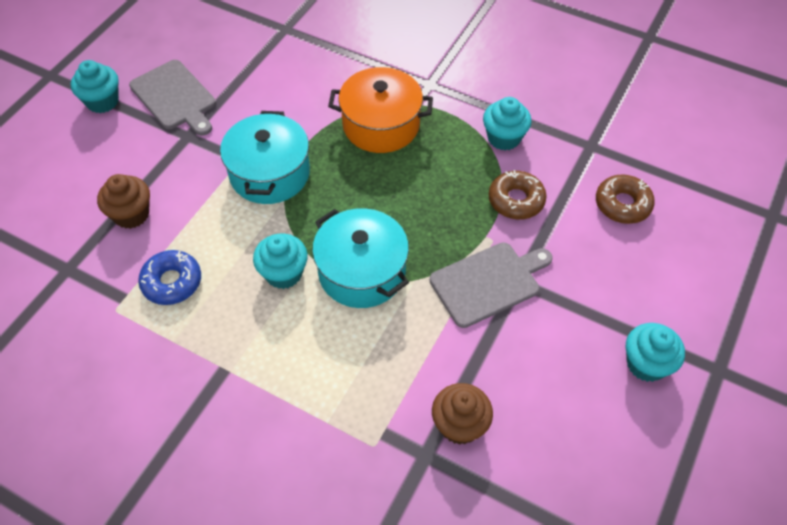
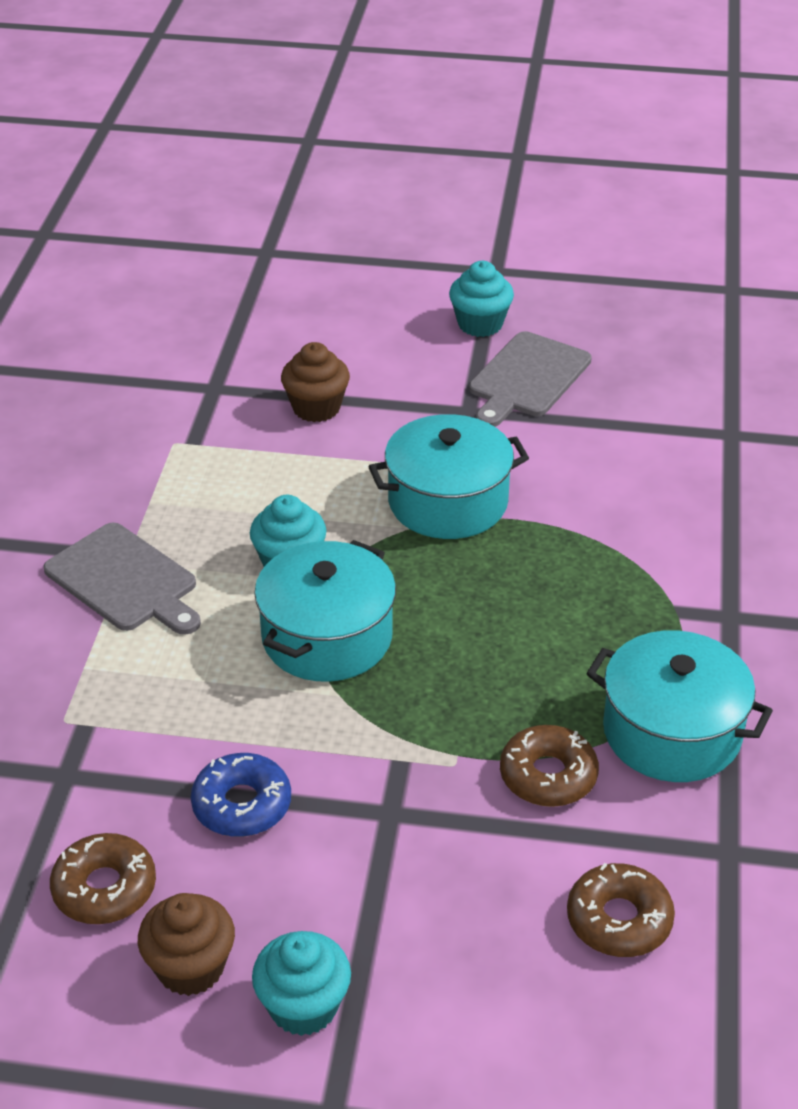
camera: 70 degrees right, 15 degrees down
(172, 282) = (232, 473): blue donut -> blue donut (242, 805)
(381, 125) = (606, 585): orange pot -> none
(459, 425) = (121, 799): brown cupcake -> brown cupcake (190, 967)
(488, 283) = (371, 777): grey cutting board -> grey cutting board (124, 581)
(504, 138) = (672, 732): turquoise cupcake -> turquoise pot
(531, 451) = (104, 888): none -> brown donut

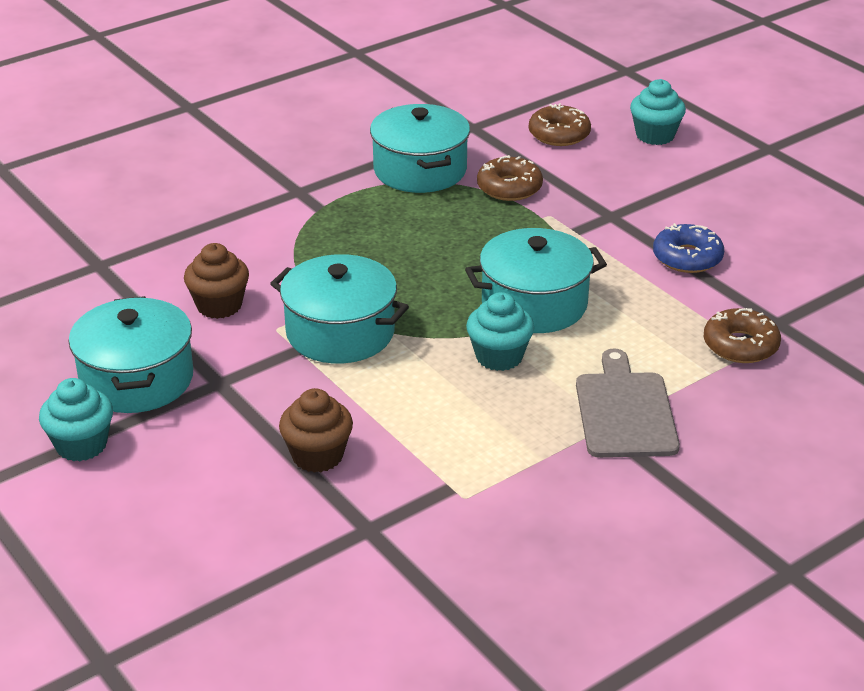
camera: 135 degrees left, 5 degrees down
(104, 888) = (802, 263): brown donut -> brown donut (740, 345)
(190, 967) = (785, 215): brown cupcake -> brown cupcake (219, 305)
(303, 1006) = (743, 179): turquoise cupcake -> turquoise cupcake (655, 135)
(527, 378) = (137, 379): grey cutting board -> turquoise pot

